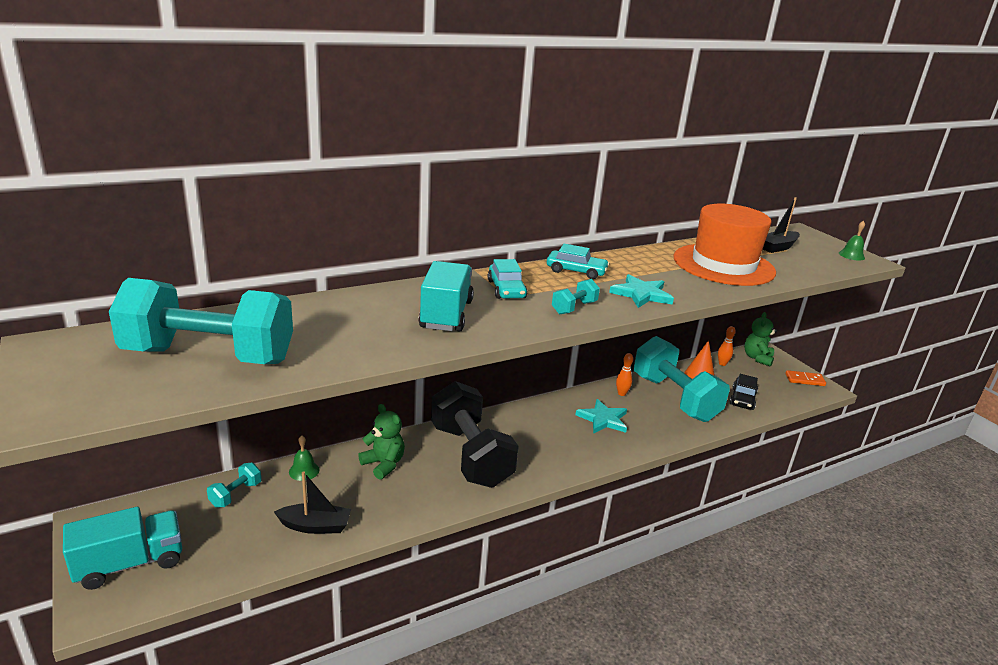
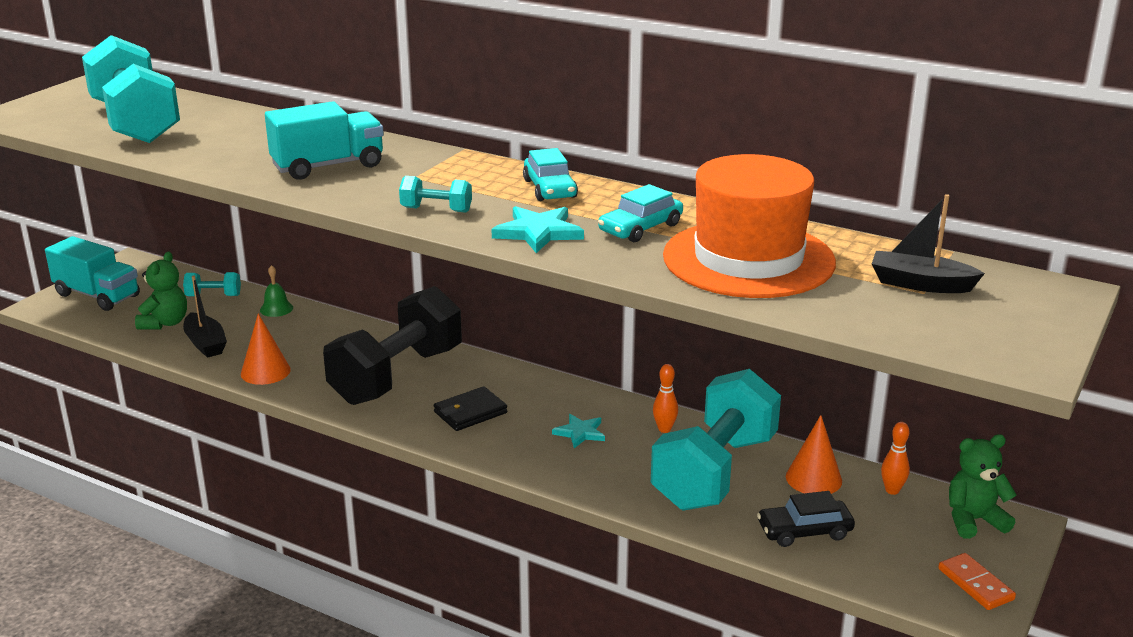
camera: 60 degrees right, 0 degrees up
(383, 464) = (328, 339): green teddy bear -> green teddy bear (165, 323)
(399, 510) = (265, 371): none -> orange cone
(506, 289) = (433, 172): turquoise car -> turquoise car (640, 228)
(546, 446) = (470, 412): none -> black wallet
(603, 419) = (580, 433): turquoise star -> turquoise star, size x0.66
(851, 255) = (1020, 345): green bell -> none

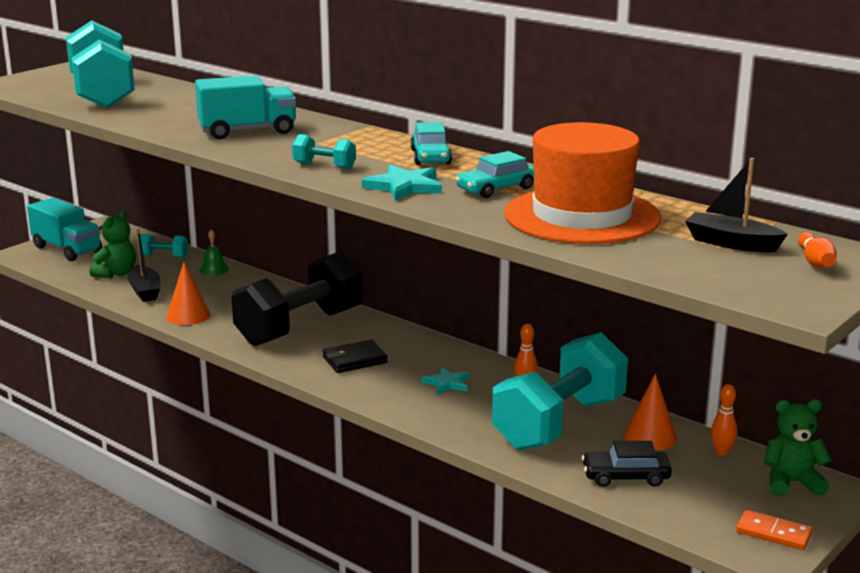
camera: 10 degrees right, 5 degrees down
(975, 584) = (773, 533): orange domino -> orange domino turned 45 degrees counterclockwise
(1016, 302) = (815, 262): none -> orange bowling pin

